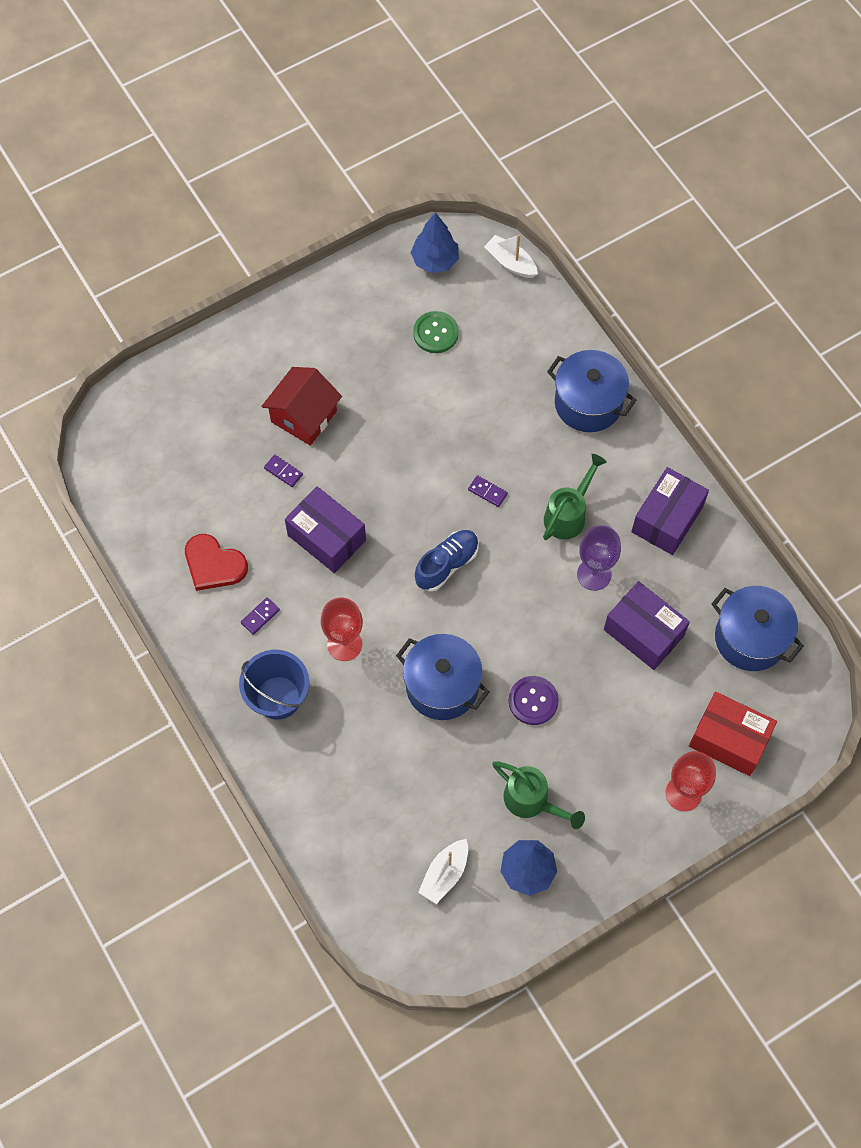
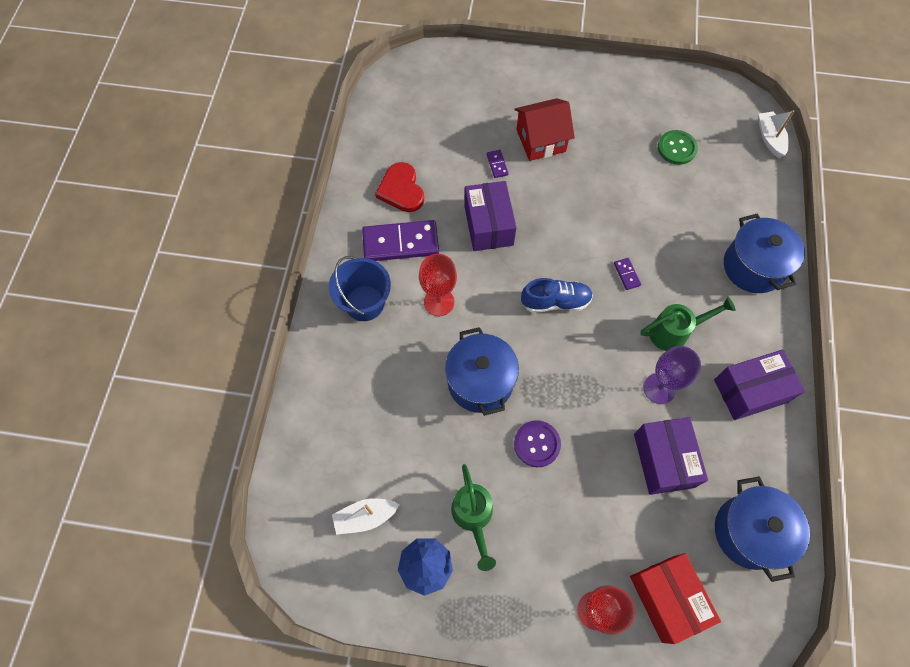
camera: 40 degrees right, 0 degrees up
(260, 616) = (400, 243): purple domino -> purple domino, size x2.33
(435, 260) = (715, 104): blue tree -> none

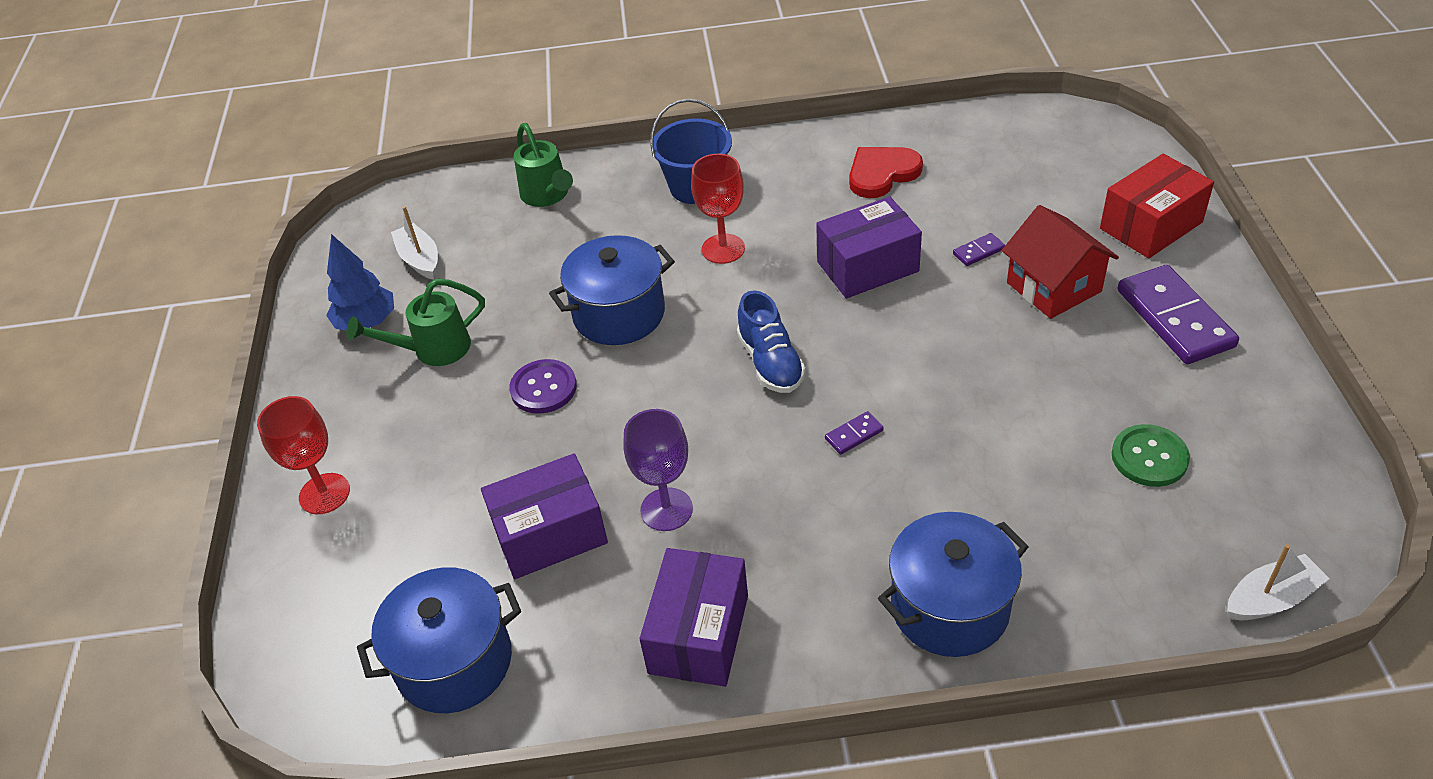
camera: 80 degrees right, 20 degrees down
(400, 243) = (797, 194): purple domino -> purple domino (1174, 318)
(667, 598) = (345, 571): red box -> red box (1151, 225)
(674, 332) = (772, 513): green watering can -> green watering can (547, 195)
(750, 391) = (698, 634): purple box -> purple box turned 45 degrees clockwise

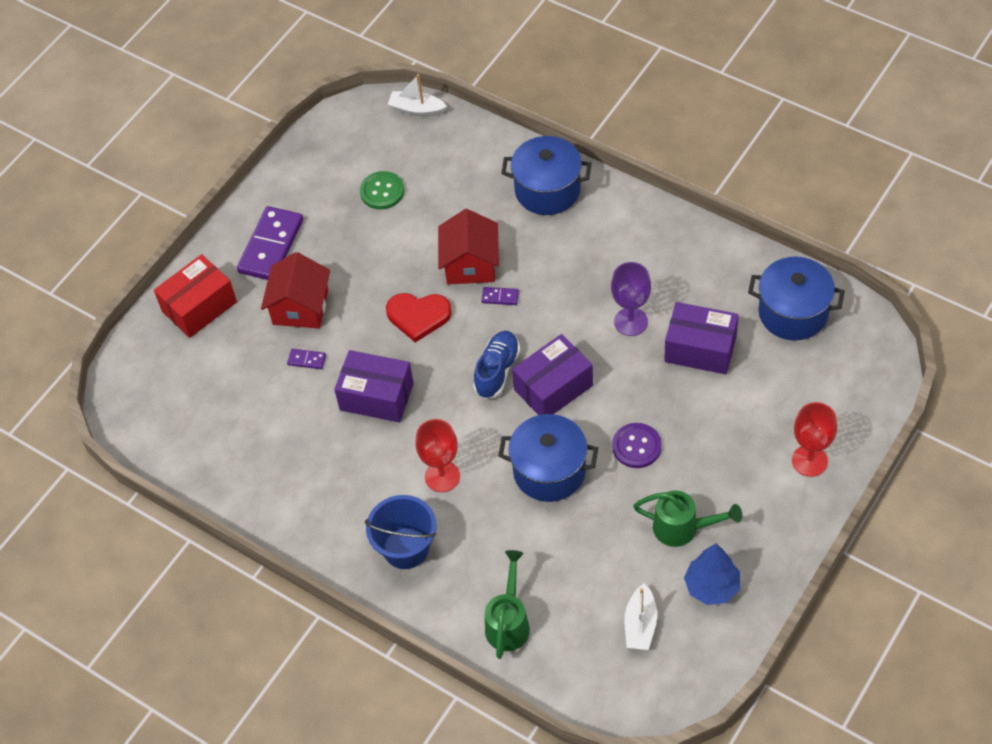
camera: 140 degrees left, 10 degrees up
(698, 634) = (668, 251): purple box -> purple box (553, 387)
(882, 173) = (285, 464): red heart -> red heart (418, 316)
(932, 447) = (470, 264): none -> red house
(1151, 225) = (199, 307): red box -> red box turned 45 degrees counterclockwise

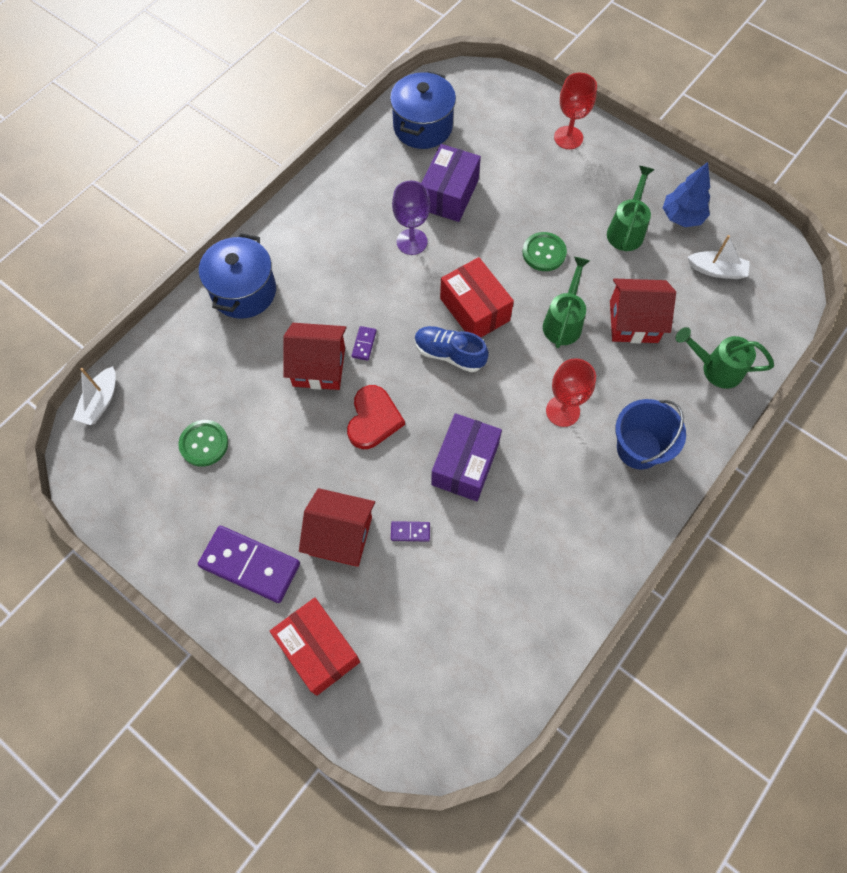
camera: 90 degrees left, 10 degrees up
(306, 360) = (410, 532): purple domino -> purple domino turned 75 degrees clockwise
(549, 471) = (563, 321): blue pot -> green watering can
(553, 387) = (474, 309): purple box -> red box
(558, 539) = (633, 321): none -> red house
(636, 446) = (544, 253): purple button -> green button

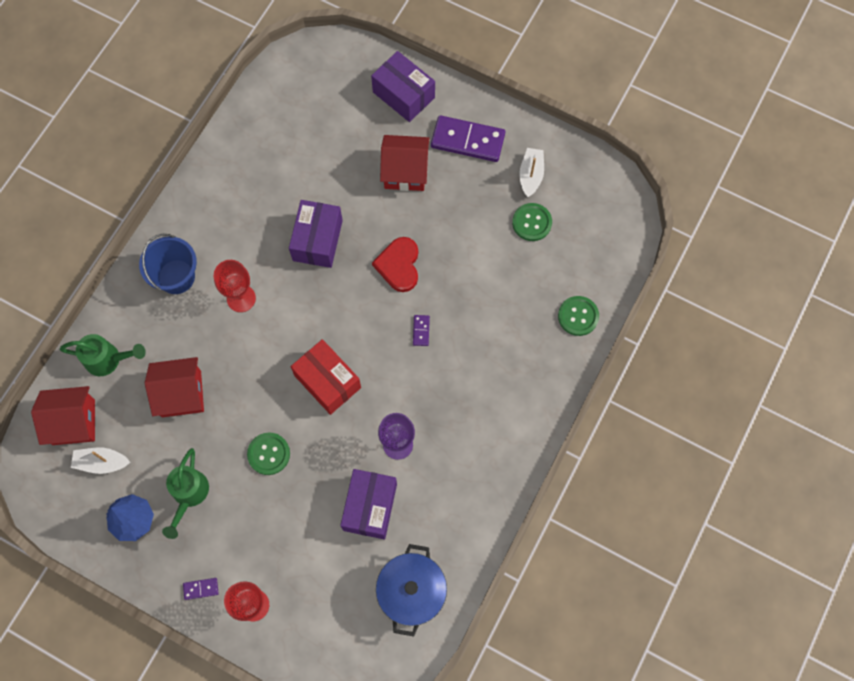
camera: 170 degrees right, 5 degrees up
(100, 402) = (628, 242): white boat -> white boat (531, 175)
(188, 332) = (578, 316): none -> green button
(244, 291) = (542, 364): blue pot -> none
(318, 649) = (403, 95): red box -> purple box
(319, 366) = (455, 303): red house -> red house (73, 422)
(410, 532) = (352, 182): purple domino -> purple domino (201, 588)
(449, 354) = (344, 334): blue shoe -> none
(563, 321) = (245, 383): green watering can -> none

